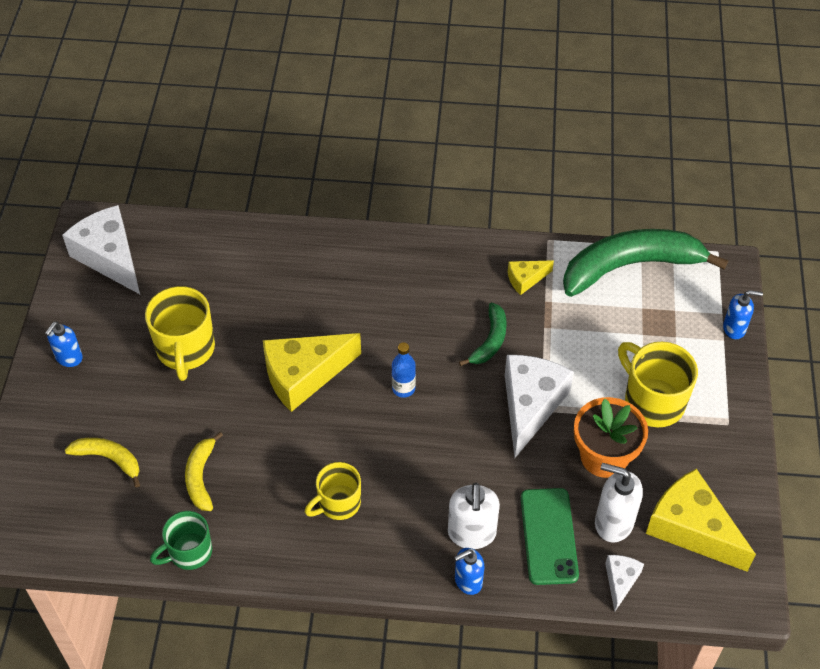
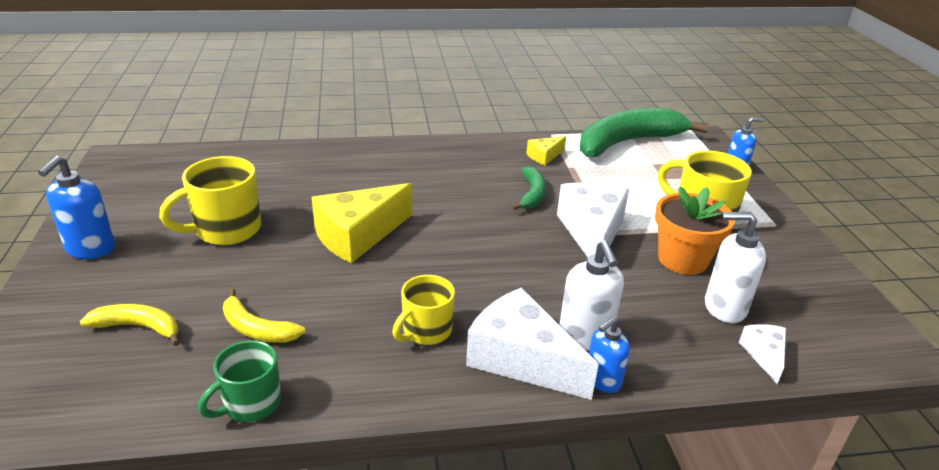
camera: 15 degrees left, 20 degrees down
(69, 358) = (90, 249): blue soap dispenser -> blue soap dispenser, size x1.51
(110, 257) = (139, 175): white cheese -> white cheese (521, 359)
(185, 350) = (226, 230): yellow mug -> yellow mug turned 75 degrees clockwise
(201, 477) = (256, 329): yellow banana -> yellow banana turned 45 degrees counterclockwise
(403, 388) = (463, 234): blue bottle -> none
(549, 536) = (667, 327): green phone -> none
(691, 528) = (801, 302): yellow cheese -> none

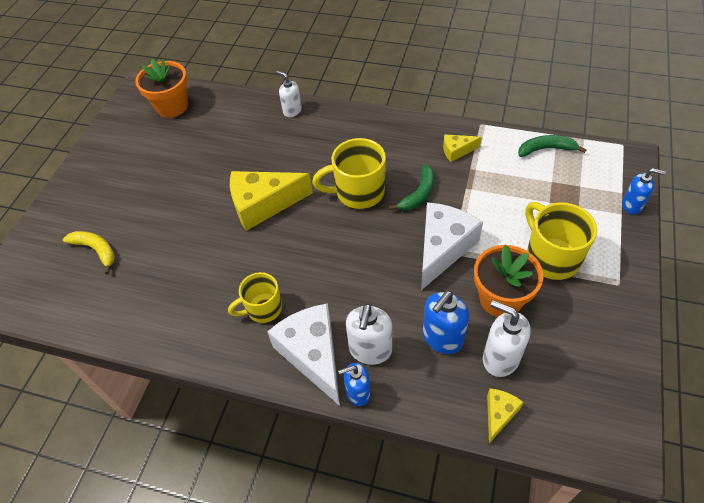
camera: 30 degrees right, 20 degrees up
(90, 249) = (94, 173): blue soap dispenser -> blue soap dispenser (442, 338)
(174, 169) = (172, 106): none -> orange flower pot
(226, 230) = (180, 176): yellow mug -> yellow mug (358, 192)
(250, 404) = (131, 332): green mug -> none
(256, 329) = (160, 273): yellow banana -> none
(337, 152) = (292, 111): none -> white soap dispenser
(627, 142) = (546, 149): green banana -> green banana, size x0.48
(764, 355) = (499, 414): white cheese -> yellow cheese

